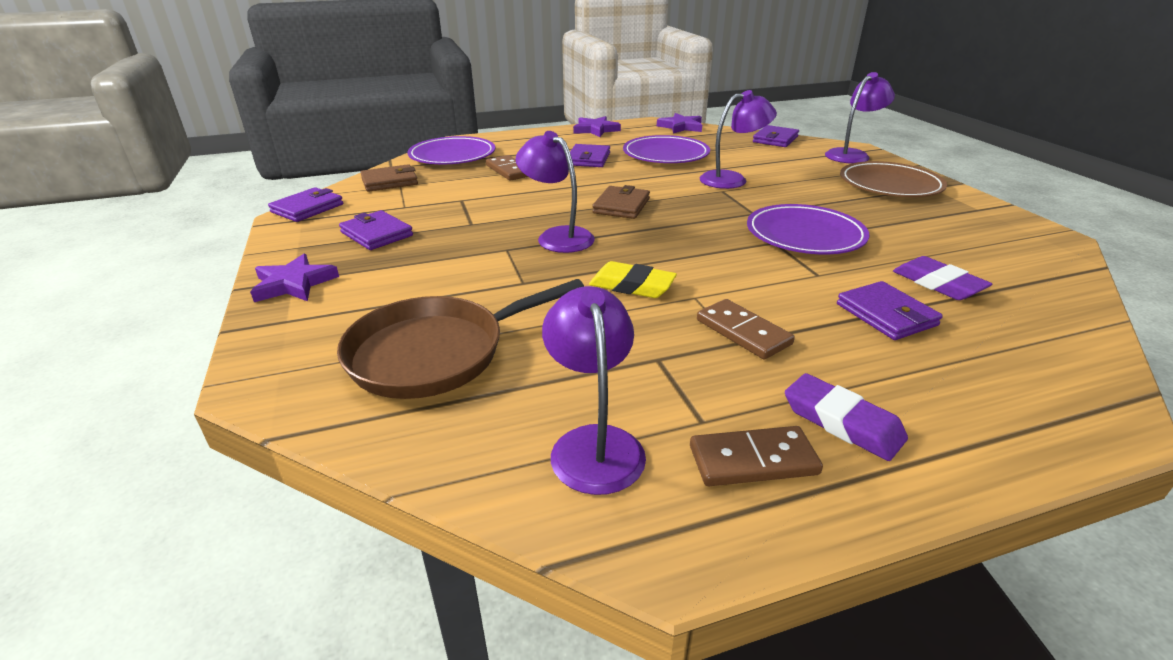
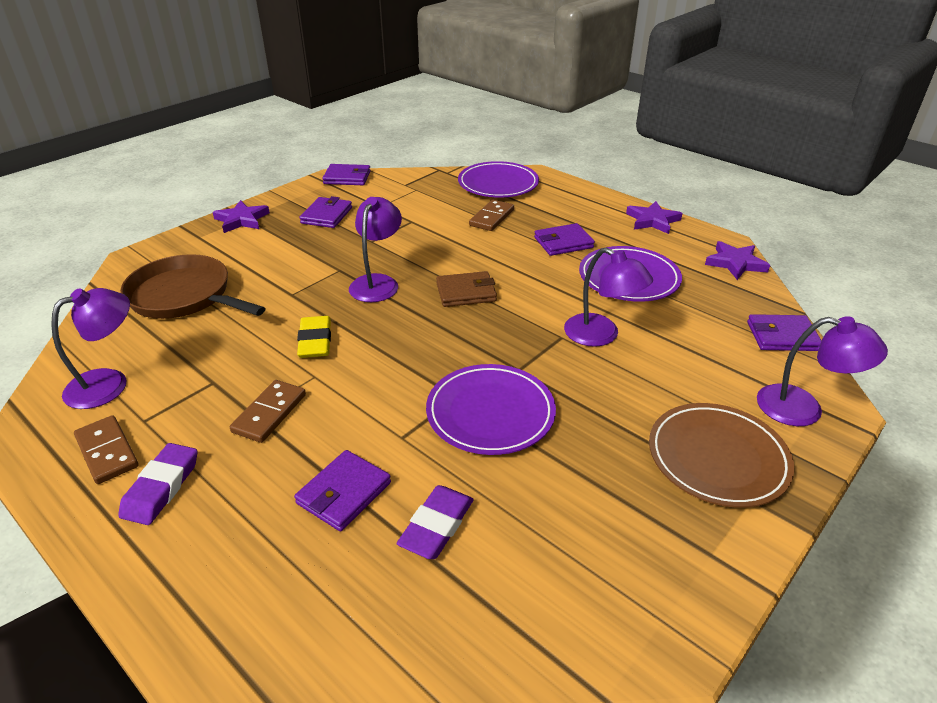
camera: 60 degrees right, 5 degrees up
(389, 181) = (418, 183): brown wallet -> none

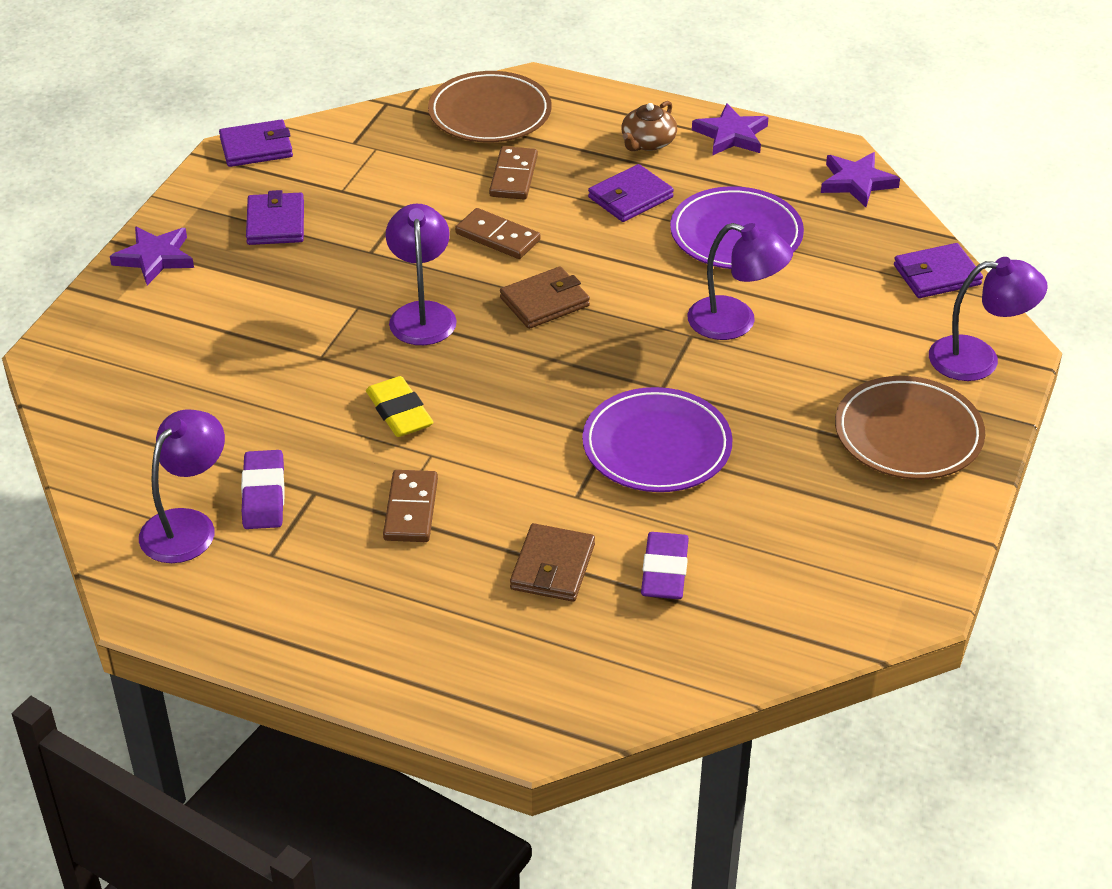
camera: 20 degrees left, 5 degrees up
(107, 452) = (260, 597): brown domino -> brown domino (497, 237)
(161, 487) = (355, 613): purple eraser -> purple eraser (263, 495)
(185, 296) = (178, 393): brown pan -> none
(344, 493) = (552, 567): purple wallet -> brown wallet
(498, 184) = (490, 113): purple plate -> brown plate
(592, 215) = (647, 142): none -> brown teapot

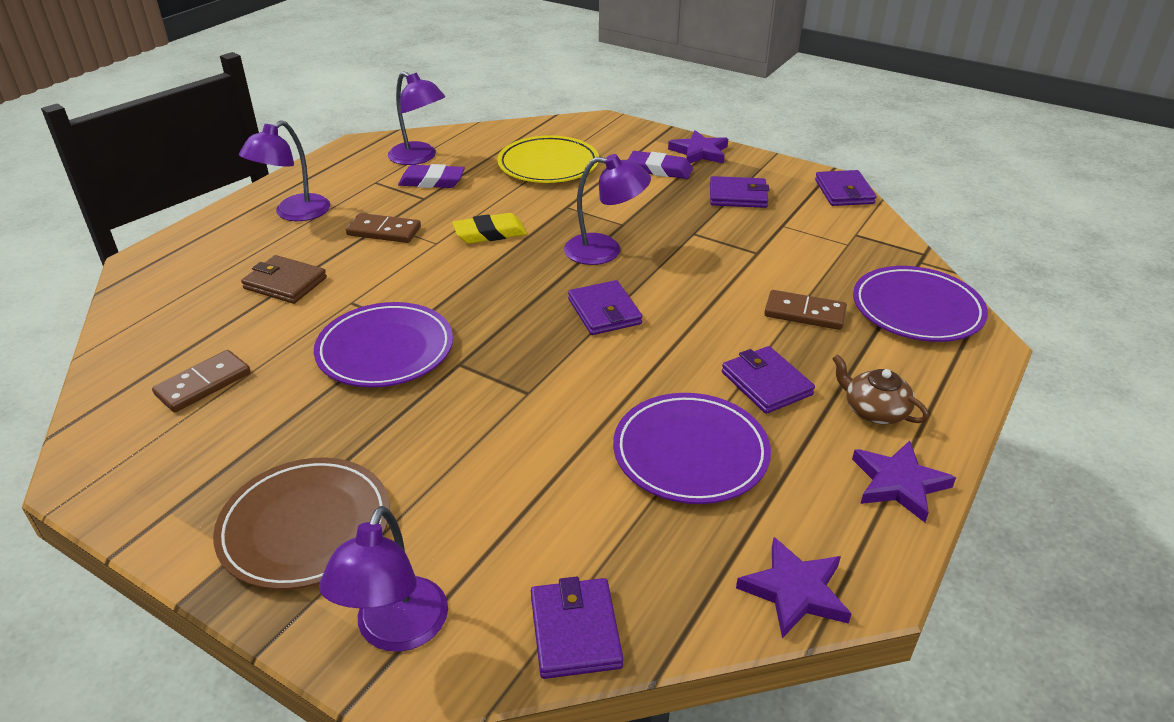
camera: 100 degrees right, 5 degrees down
(202, 389) = (548, 165): none -> yellow plate
(490, 113) = (917, 309): brown plate -> purple plate
(497, 237) = (706, 295): brown domino -> brown domino (203, 384)
(544, 302) = (604, 311): brown wallet -> purple wallet
(664, 571) = (241, 334): purple eraser -> purple eraser (659, 170)
(735, 323) = (537, 426): purple lamp -> purple lamp (294, 213)

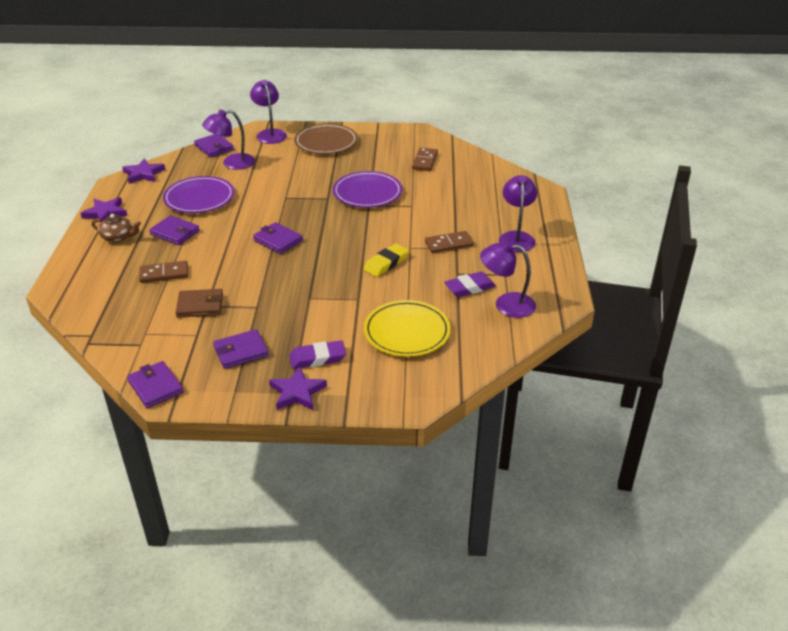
camera: 150 degrees right, 0 degrees up
(285, 283) = (456, 203): brown wallet -> brown wallet (200, 306)
(605, 250) = (305, 275): purple lamp -> purple lamp (232, 163)
(917, 309) = (95, 297): purple plate -> none

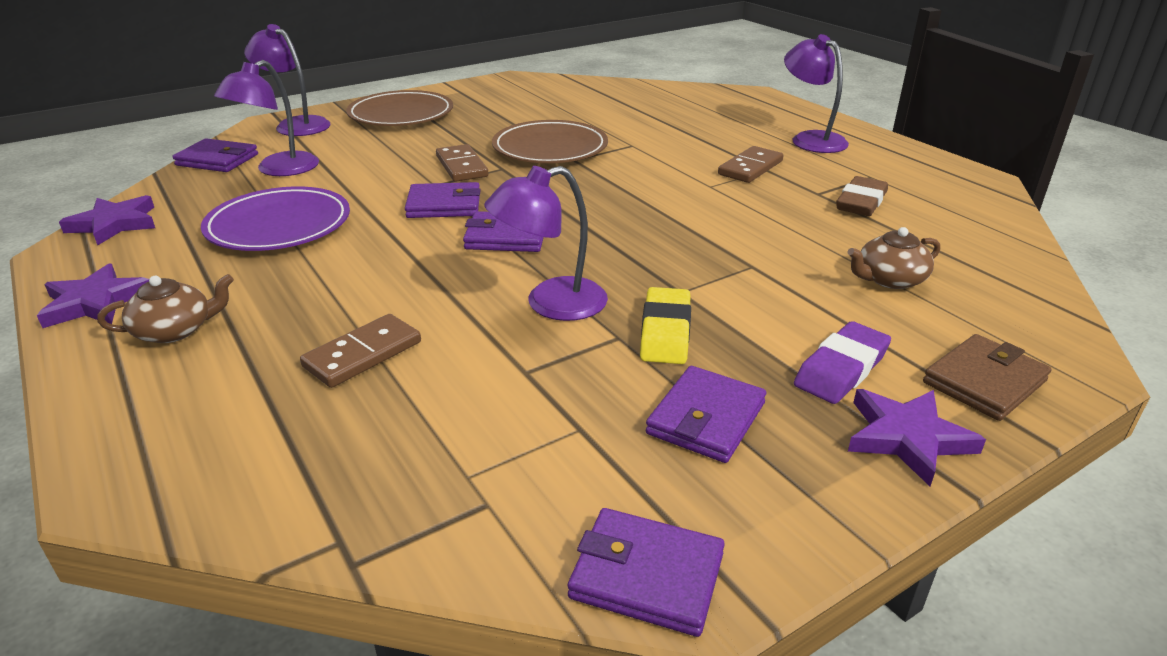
camera: 35 degrees left, 5 degrees down
(175, 233) = (297, 285): purple wallet -> purple wallet (444, 205)
(200, 306) = (512, 377): brown wallet -> brown wallet (984, 382)
(367, 193) = (550, 148): purple plate -> brown plate
(386, 263) = (712, 212): yellow eraser -> yellow eraser (665, 332)
(407, 332) = (889, 279): yellow plate -> brown teapot
(425, 161) = (570, 101): brown domino -> brown domino (462, 166)
(469, 287) = (861, 202): purple eraser -> brown eraser
(506, 304) = (934, 204): purple lamp -> purple lamp (551, 304)

